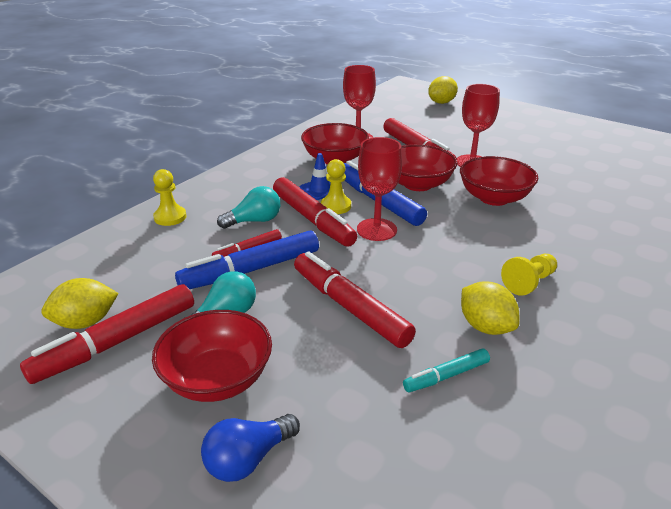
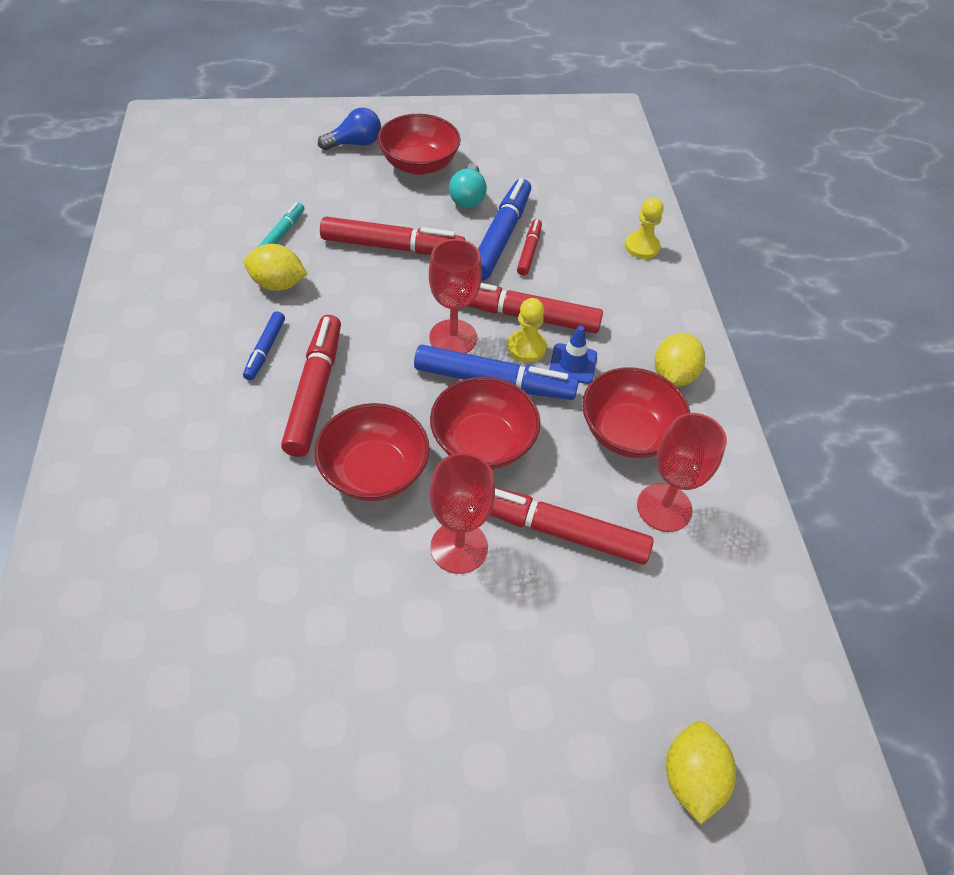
camera: 135 degrees right, 20 degrees up
(85, 322) = (543, 151): yellow lemon -> yellow lemon (673, 375)
(117, 342) = (506, 151): red marker -> red marker (315, 391)
(248, 459) = (355, 143): blue light bulb -> blue light bulb turned 60 degrees clockwise
(254, 221) = (570, 283): turquoise light bulb -> none
(529, 282) = (265, 350): yellow pawn -> blue marker

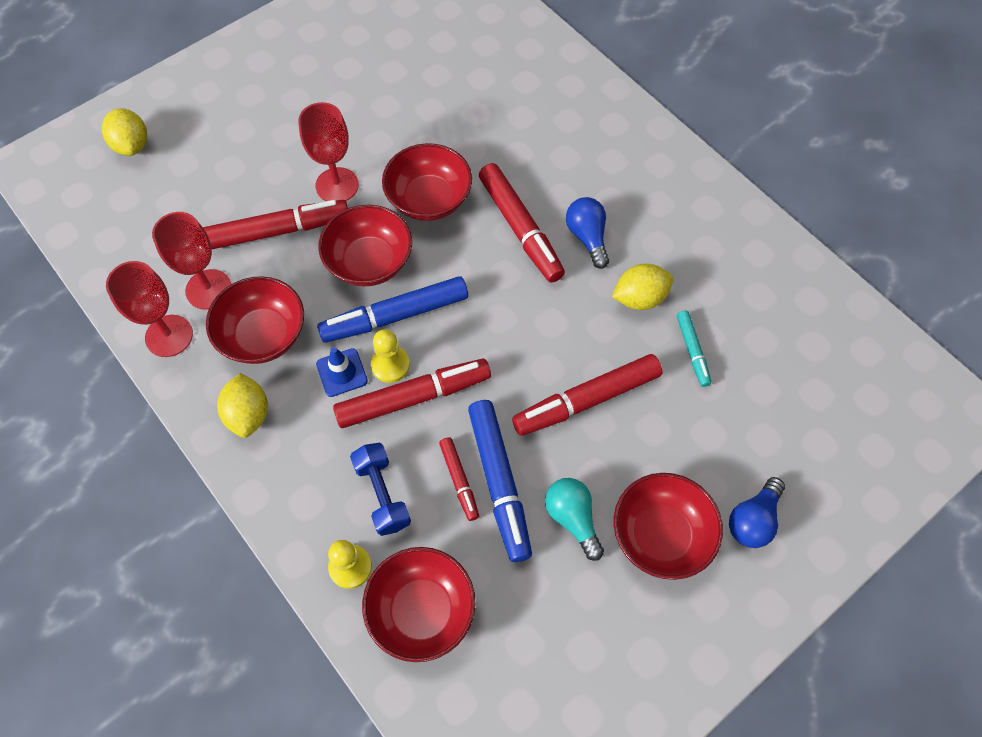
camera: 150 degrees right, 10 degrees up
(265, 350) = (587, 237): blue marker -> blue light bulb
(453, 338) = (457, 336): red goblet -> red goblet (169, 336)
(592, 272) = (382, 494): none -> blue dumbbell
(606, 206) = (421, 610): none -> red bowl

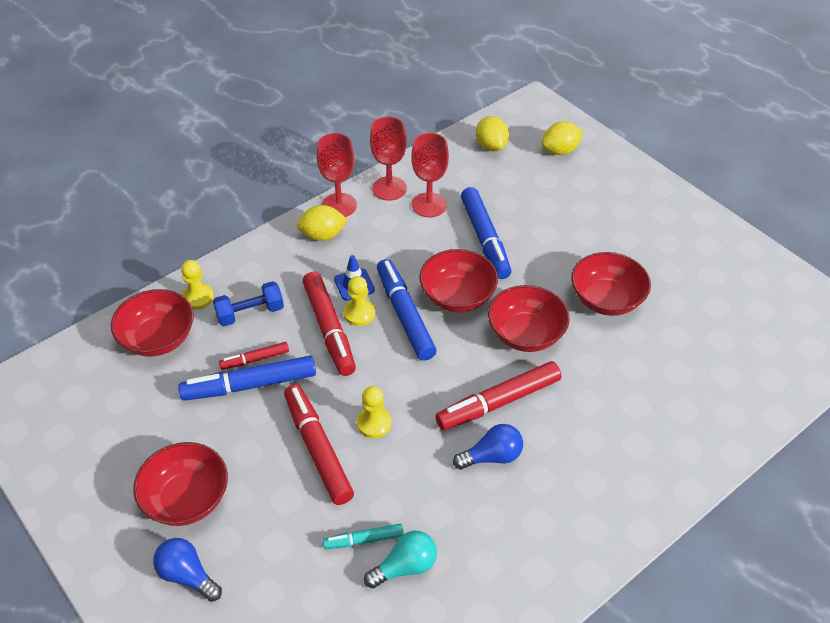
camera: 90 degrees right, 15 degrees down
(263, 335) = (388, 238): red bowl -> red bowl (606, 299)
(278, 231) = (485, 239): red marker -> blue marker
(337, 185) = (534, 272): red goblet -> red goblet (339, 205)
(551, 345) = (374, 423): none -> yellow pawn
(572, 518) = (212, 434): turquoise light bulb -> turquoise light bulb (405, 567)
(639, 298) = (423, 497): yellow lemon -> yellow lemon (491, 146)

